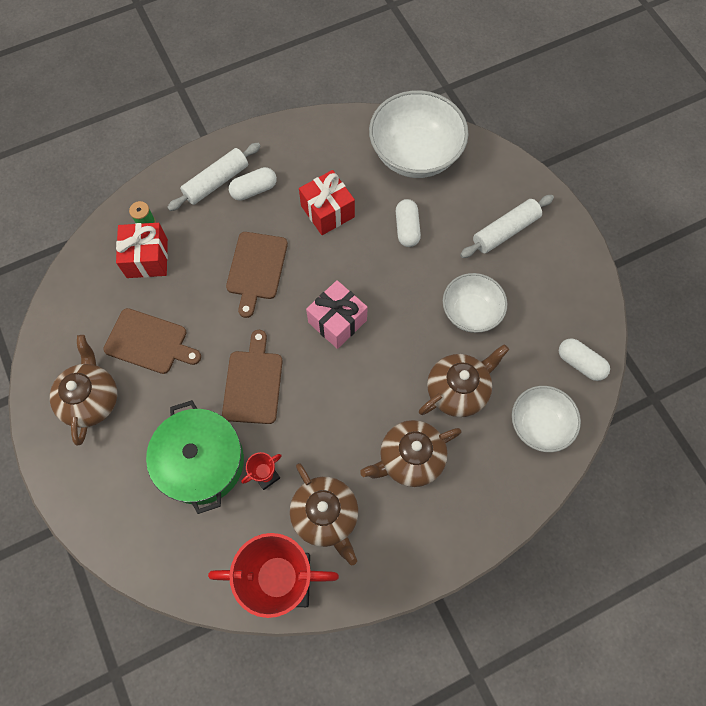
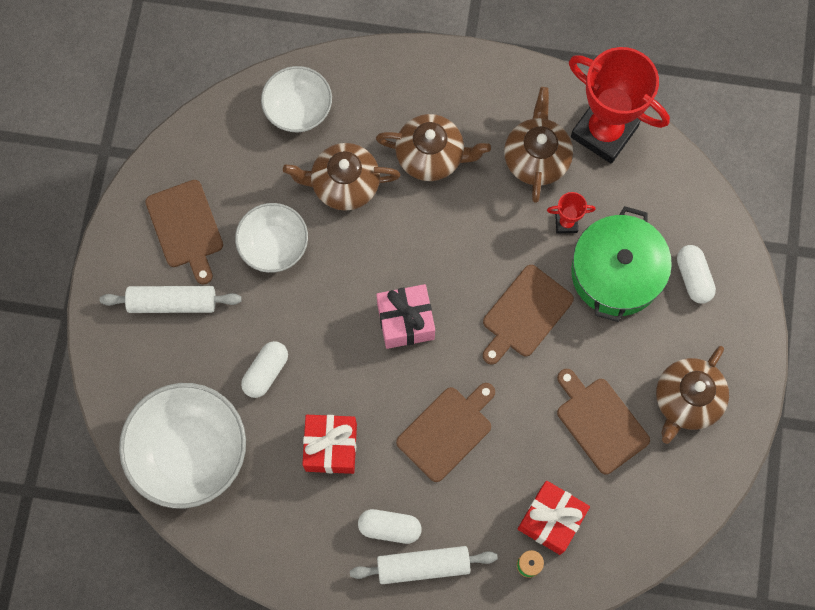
camera: 145 degrees left, 5 degrees up
(541, 284) = (186, 228): none -> brown cutting board
(580, 363) = (217, 135): white capsule -> white capsule (693, 278)

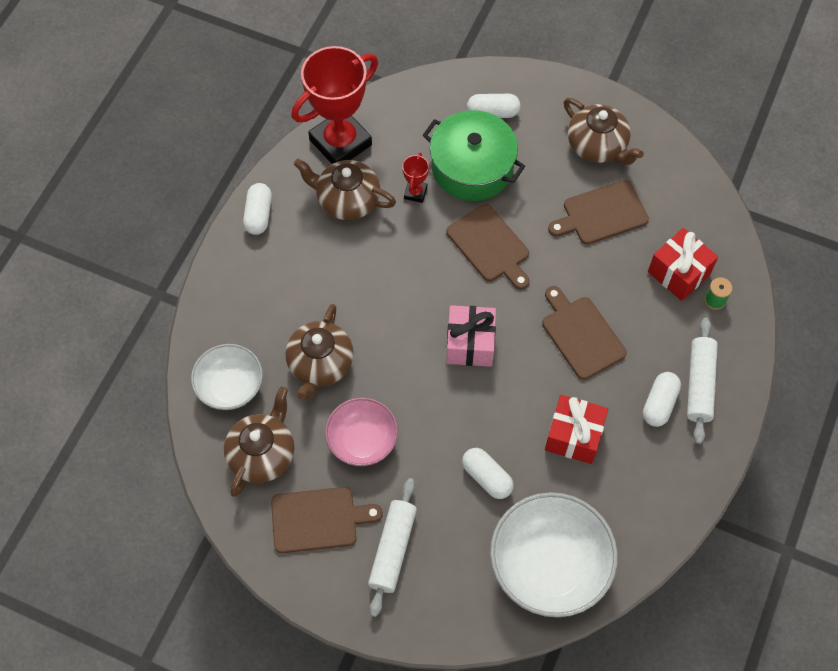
camera: 75 degrees left, 10 degrees down
(274, 246) = (362, 441): white bowl -> pink bowl
(431, 156) = (317, 283): brown teapot -> brown teapot (262, 454)
(493, 78) = (259, 215): none -> white capsule

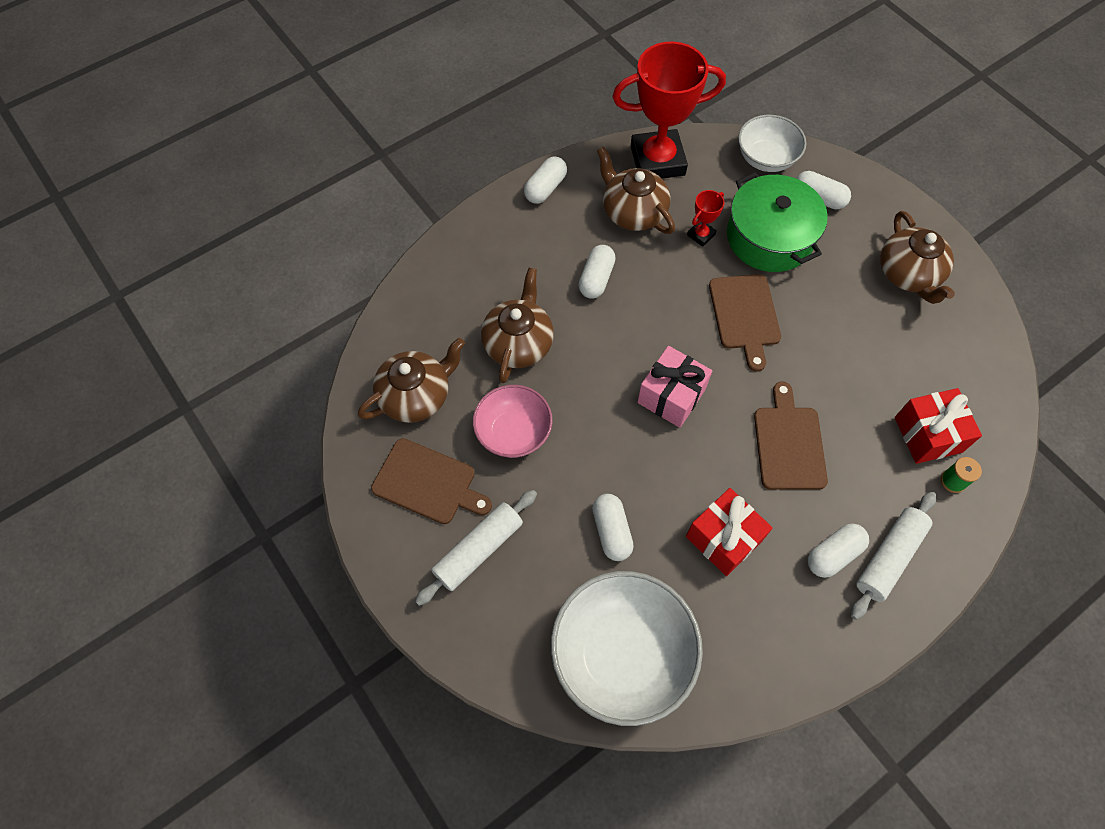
camera: 30 degrees right, 0 degrees up
(230, 387) = (426, 322): white bowl -> white bowl (766, 158)
(320, 364) = (518, 343): brown teapot -> brown teapot turned 150 degrees clockwise
(351, 275) = (596, 279): none -> white capsule
(601, 214) = (876, 339): brown cutting board -> none

